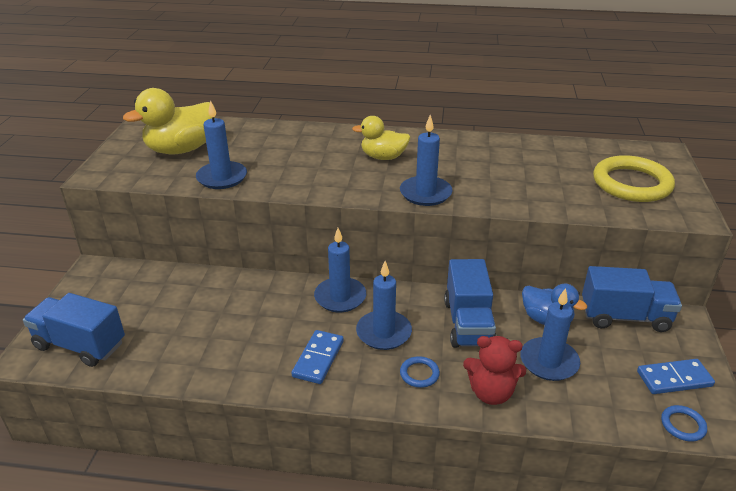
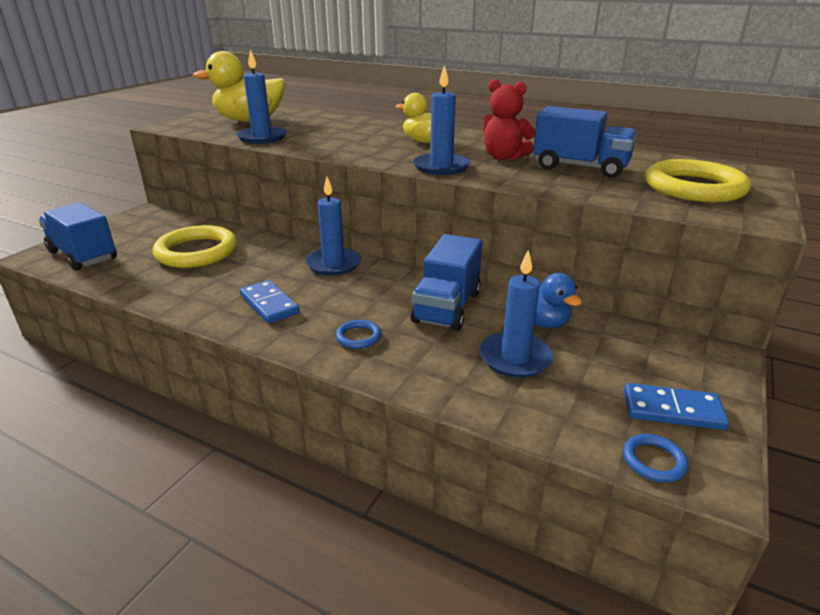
camera: 20 degrees right, 5 degrees down
(197, 312) = (197, 252): none -> yellow ring
(318, 359) = (269, 304): blue domino -> blue domino turned 75 degrees counterclockwise
(383, 332) = (351, 297): blue candle -> none
(491, 393) = (423, 370): red teddy bear -> red teddy bear (503, 157)
(625, 317) = (643, 338): blue truck -> blue truck (580, 167)

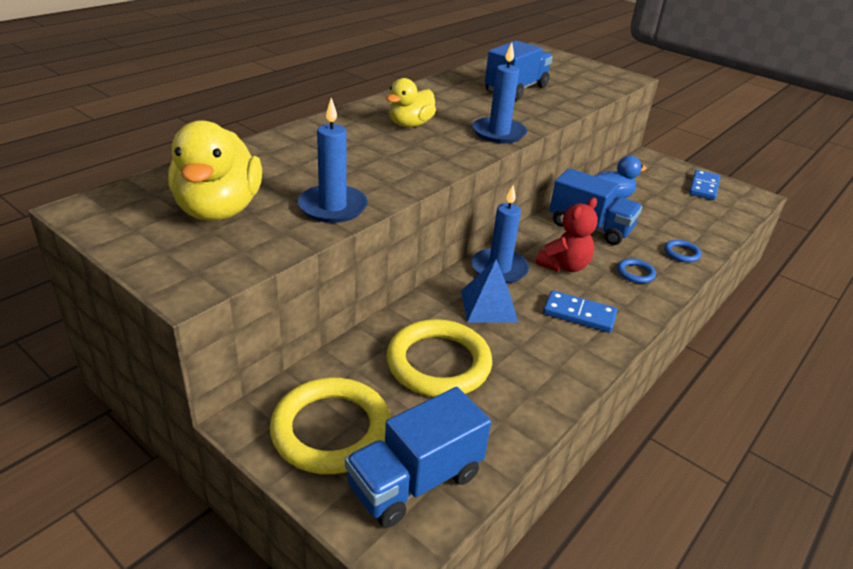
camera: 80 degrees left, 5 degrees up
(269, 304) = (579, 314): blue domino -> blue domino turned 45 degrees clockwise
(273, 264) = (489, 306): none -> blue pyramid
(503, 157) = (478, 106): red teddy bear -> red teddy bear (564, 266)
(515, 358) = (658, 217): blue candle -> none
(653, 461) = (746, 205): blue ring -> blue ring (681, 253)
(694, 187) = (568, 73): yellow ring -> yellow ring (331, 430)

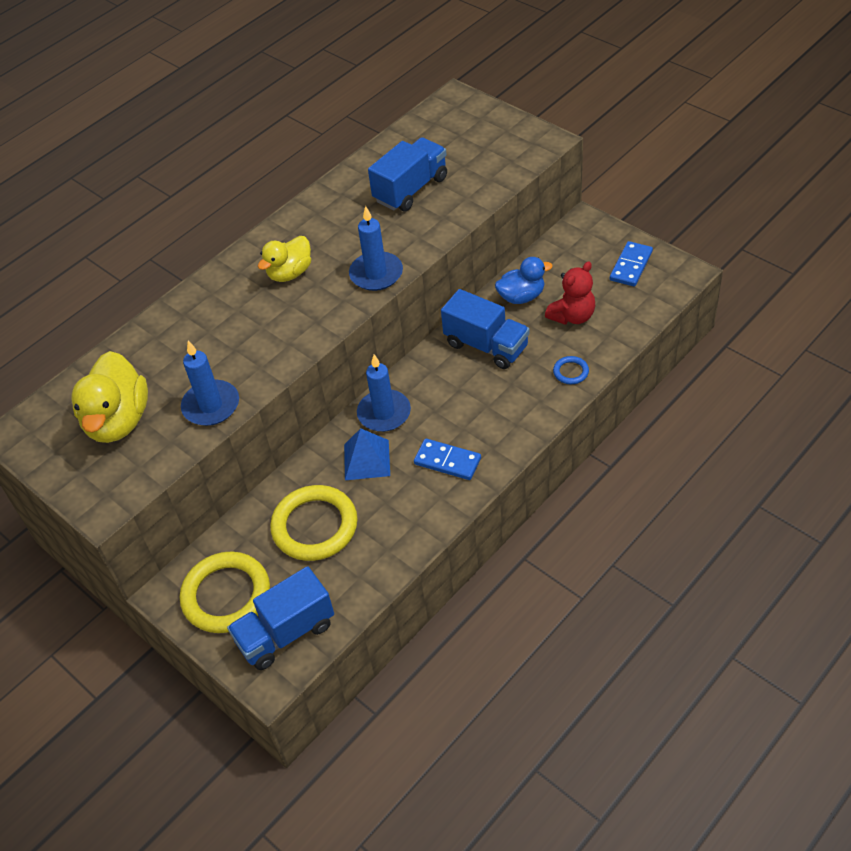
camera: 10 degrees right, 15 degrees up
(564, 266) = (447, 402): red teddy bear -> red teddy bear (572, 316)
(635, 273) = (515, 404): blue ring -> none

